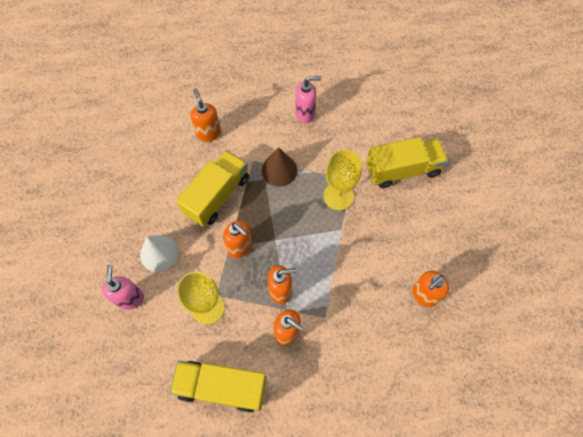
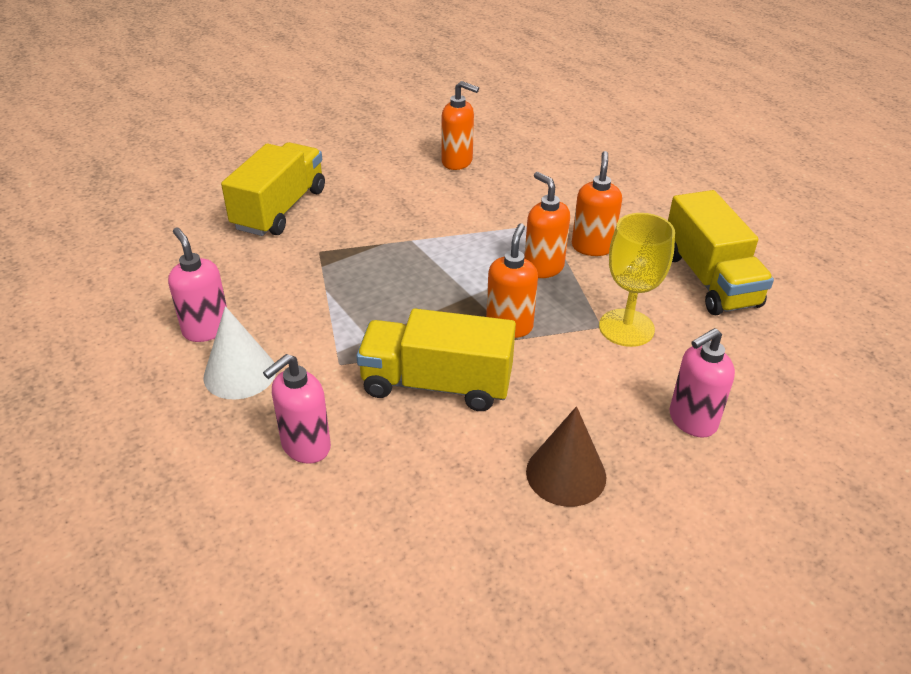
camera: 115 degrees left, 25 degrees down
(159, 253) = (591, 417): white cone -> white cone (240, 373)
(208, 133) = (305, 446): orange soap dispenser -> pink soap dispenser
(279, 170) = (343, 326): brown cone -> brown cone (566, 474)
(338, 196) = (357, 254): yellow goblet -> none
(402, 170) = (280, 209): yellow truck -> yellow truck turned 60 degrees clockwise

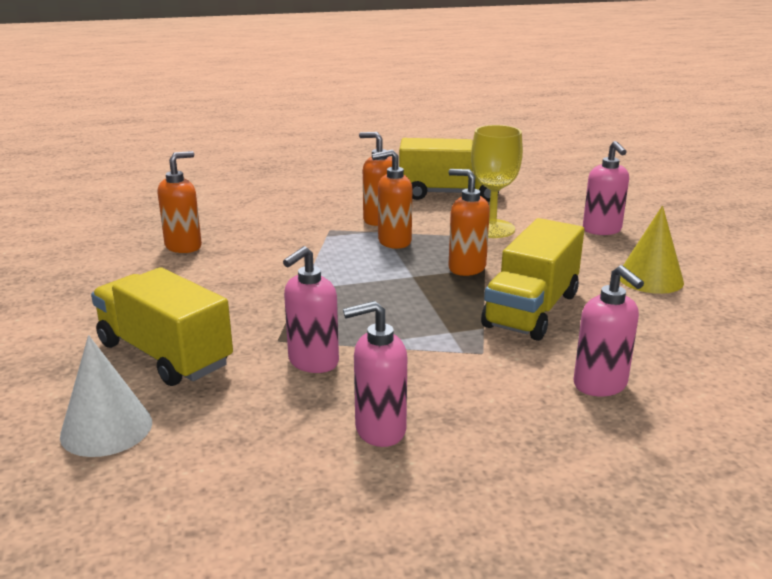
camera: 70 degrees left, 15 degrees down
(240, 373) = (473, 413): white cone -> white cone (106, 428)
(291, 276) = (313, 362): none -> pink soap dispenser
(566, 474) = (650, 279): brown cone -> yellow cone

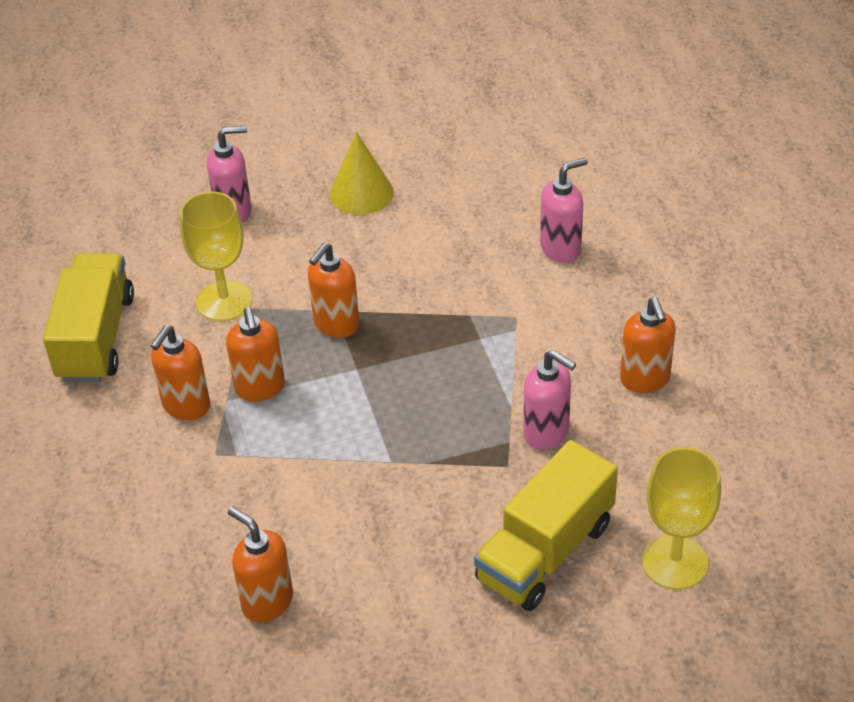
camera: 90 degrees left, 20 degrees up
(106, 428) = (675, 562): white cone -> yellow goblet
(379, 430) = (645, 379): pink soap dispenser -> orange soap dispenser
(531, 310) = (432, 280): yellow truck -> none

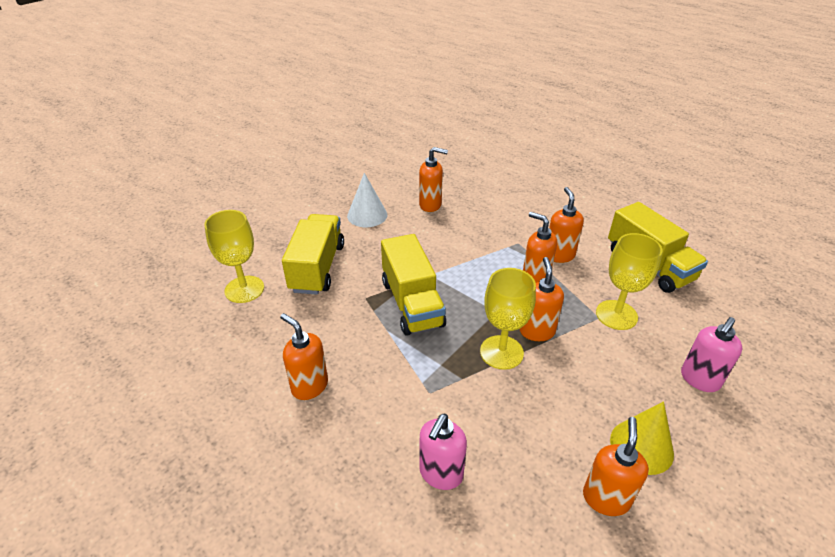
camera: 145 degrees right, 5 degrees down
(393, 632) = (367, 215): none -> white cone
(400, 321) = (501, 352): none -> yellow goblet
(435, 178) = (606, 498): none -> orange soap dispenser
(451, 428) = (412, 303): none -> yellow truck
(546, 433) = (354, 324): pink soap dispenser -> none

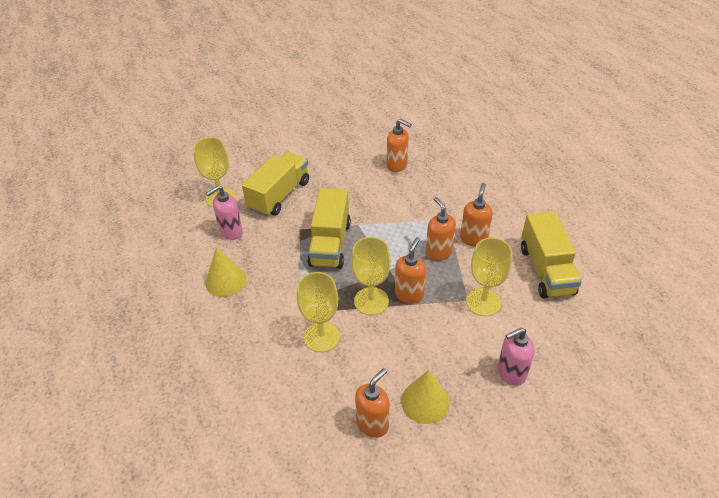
camera: 25 degrees right, 5 degrees up
(309, 386) = (226, 281): orange soap dispenser -> yellow cone
(367, 215) = (341, 161): white cone -> none
(440, 474) = (274, 367): pink soap dispenser -> pink soap dispenser (231, 232)
(473, 413) = (322, 337): none -> yellow goblet

